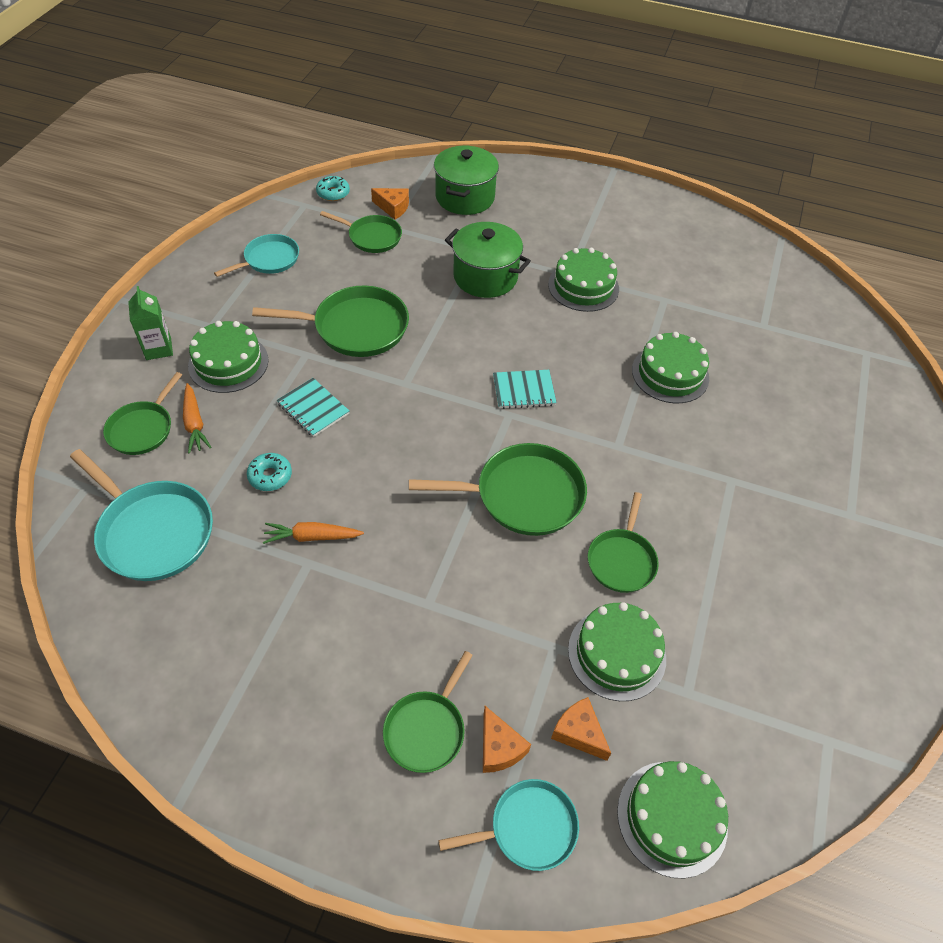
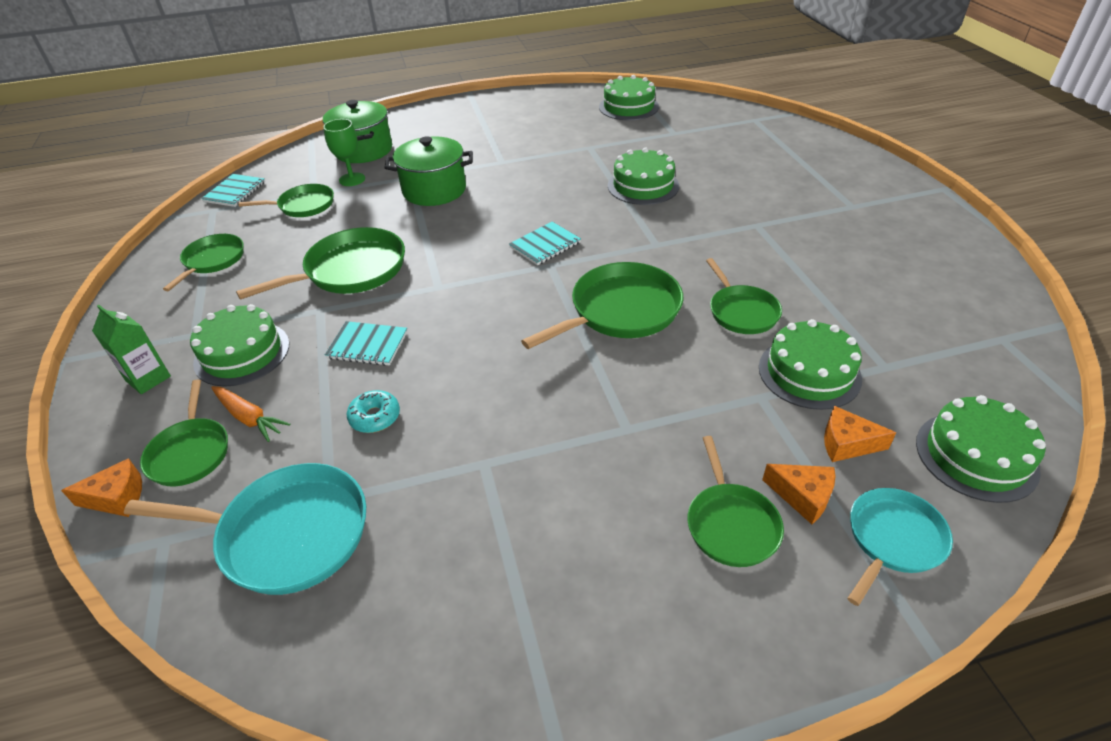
camera: 30 degrees left, 10 degrees down
(269, 259) = (212, 260): turquoise pan -> green pan
(312, 537) = (466, 441): orange carrot -> none
(333, 193) = (235, 192): turquoise donut -> turquoise notebook
(393, 208) = (304, 180): orange cheese -> orange cheese (117, 498)
(430, 227) = (352, 179): none -> green goblet
(583, 286) = (521, 164): green cake -> green cake (628, 107)

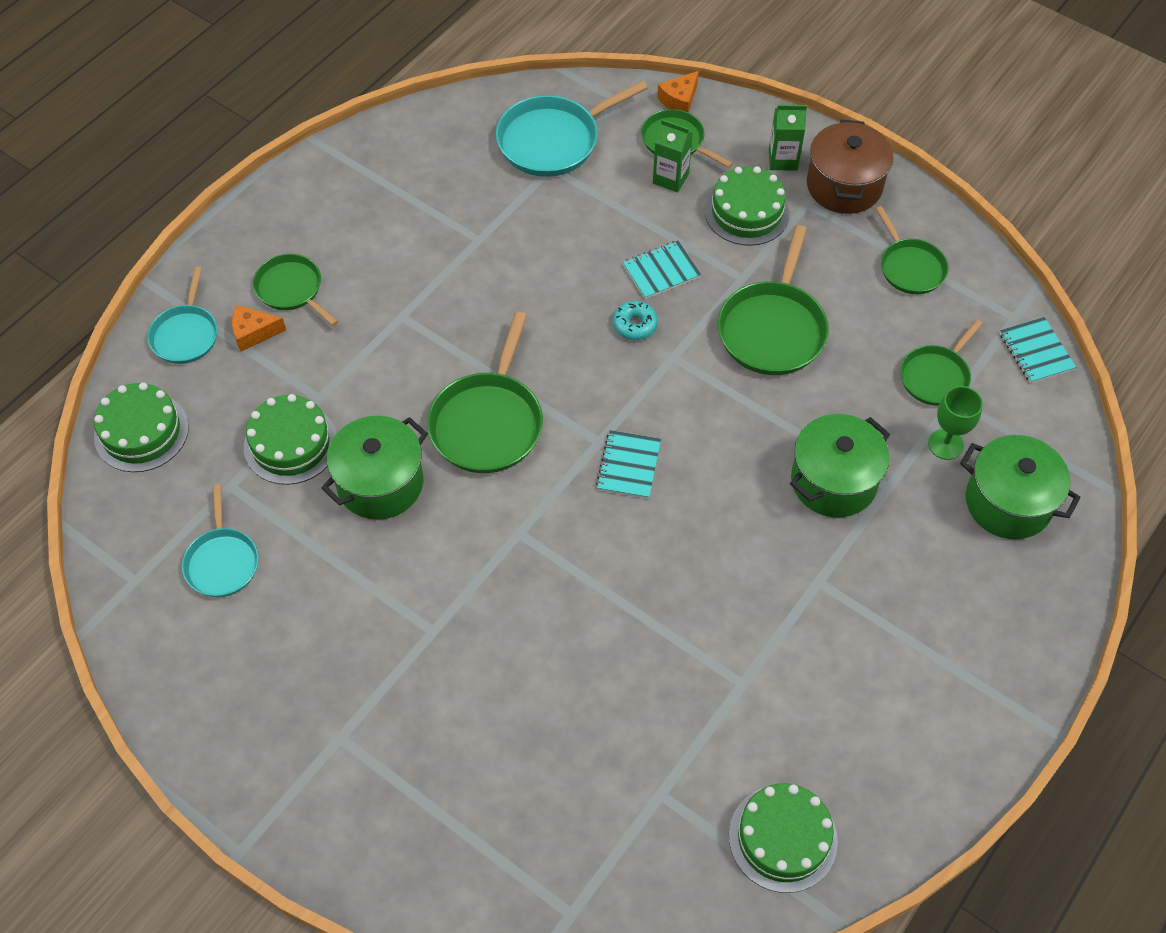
camera: 140 degrees right, 15 degrees up
(149, 332) = (844, 186): none -> brown pot
(249, 418) = (670, 178): orange carrot -> green carton
(375, 417) = (586, 226): turquoise donut -> turquoise donut (635, 325)
(643, 186) = (608, 633): green cake -> none
(742, 312) = (380, 483): green pan -> green pot
(847, 443) = (238, 391): orange cheese -> none
(911, 319) = (222, 562): none -> turquoise pan

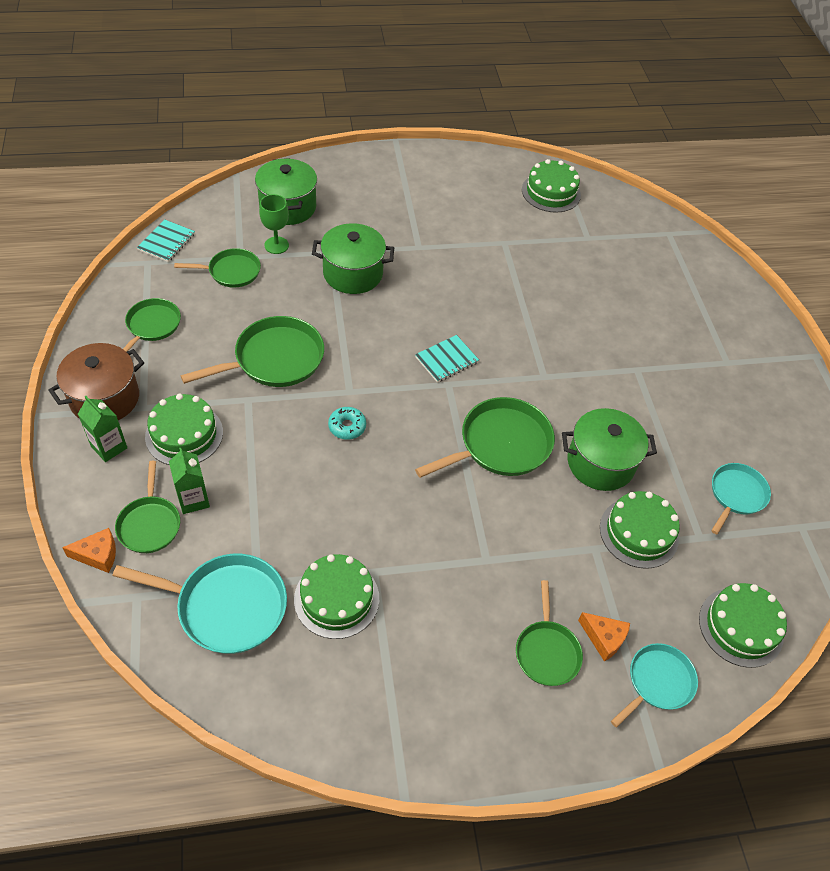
camera: 140 degrees left, 5 degrees down
(484, 202) = (336, 598): none -> green cake
(661, 271) = (288, 444): turquoise notebook -> none

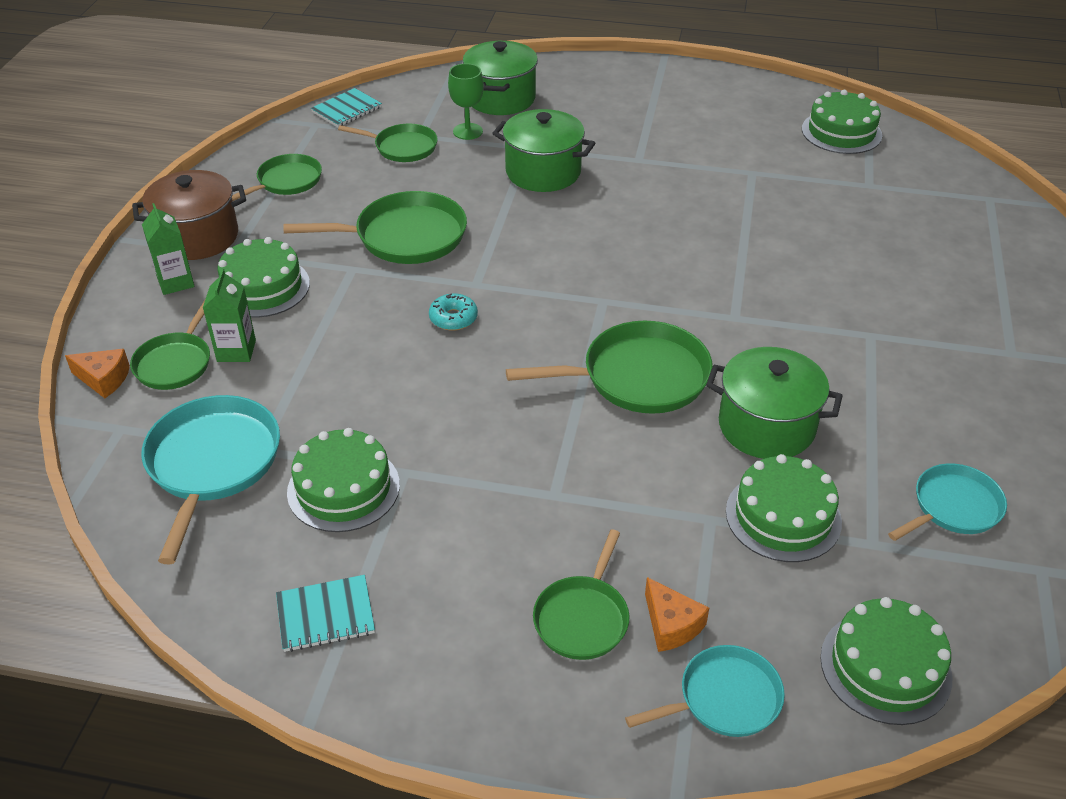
camera: 25 degrees right, 10 degrees down
(227, 606) = (212, 463): turquoise pan -> turquoise pan turned 120 degrees counterclockwise
(446, 360) = (614, 276): turquoise notebook -> turquoise notebook (325, 615)

